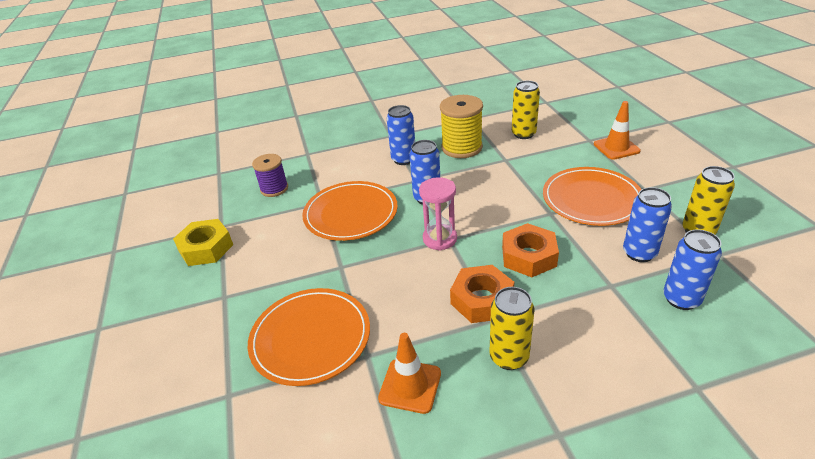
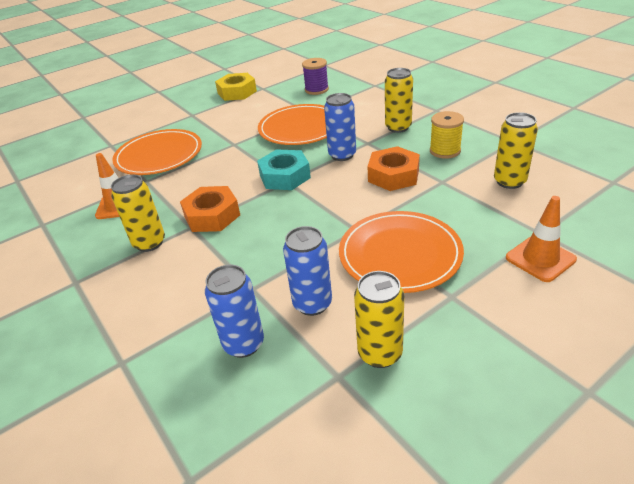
camera: 70 degrees right, 0 degrees up
(403, 159) = (398, 127): blue can -> yellow can
(440, 239) = (285, 176): pink hourglass -> turquoise nut
(461, 147) = (445, 151): yellow spool -> yellow spool, size x0.65
(528, 256) = (278, 229): orange nut -> orange nut (393, 175)

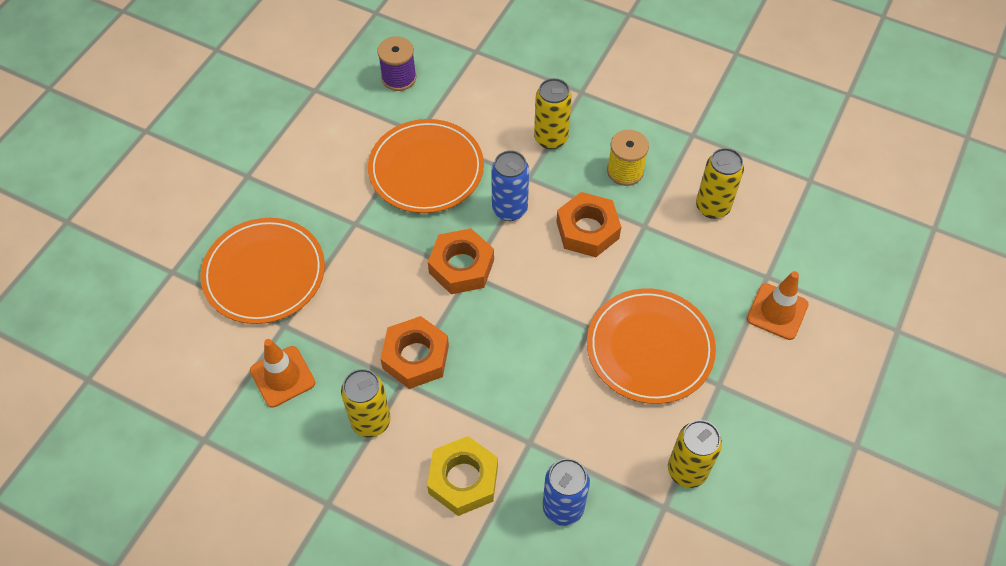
camera: 30 degrees left, 20 degrees up
(237, 92) = (281, 108): yellow nut -> yellow nut (463, 479)
(285, 176) = (461, 266): turquoise nut -> orange nut
(312, 303) = (599, 439): blue can -> none

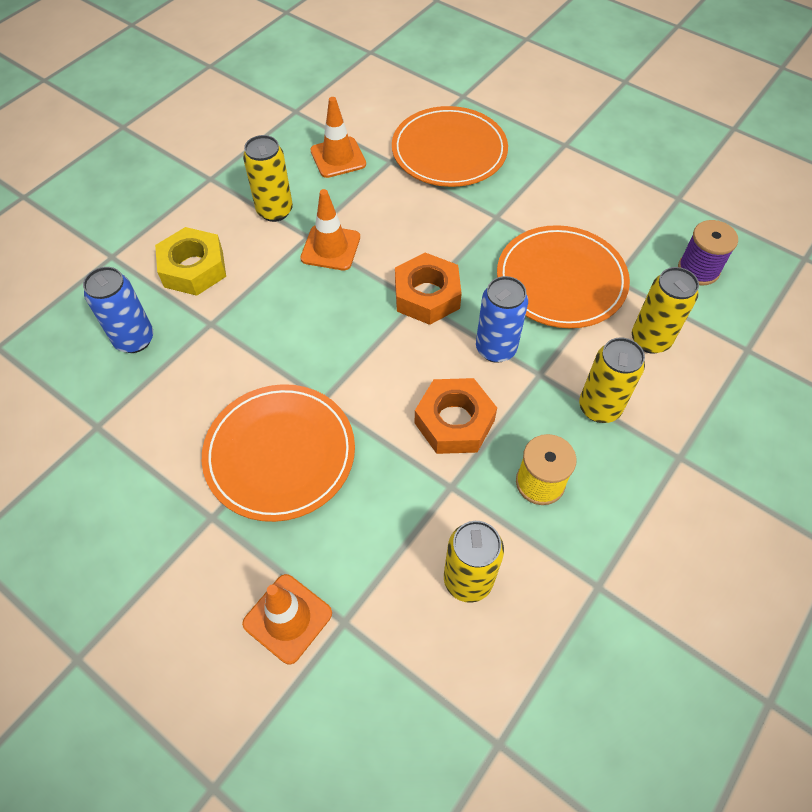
camera: 100 degrees right, 0 degrees up
(415, 357) = (330, 248): orange nut -> orange traffic cone
(687, 470) = (125, 457): yellow can -> yellow can (650, 340)

